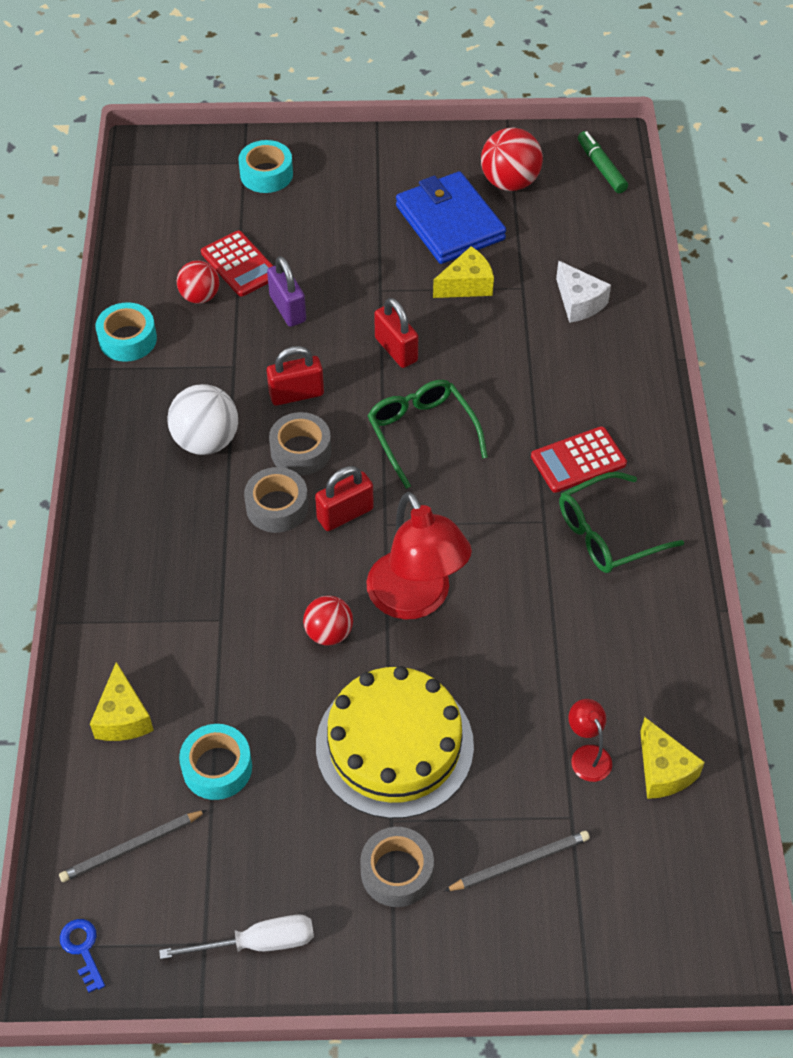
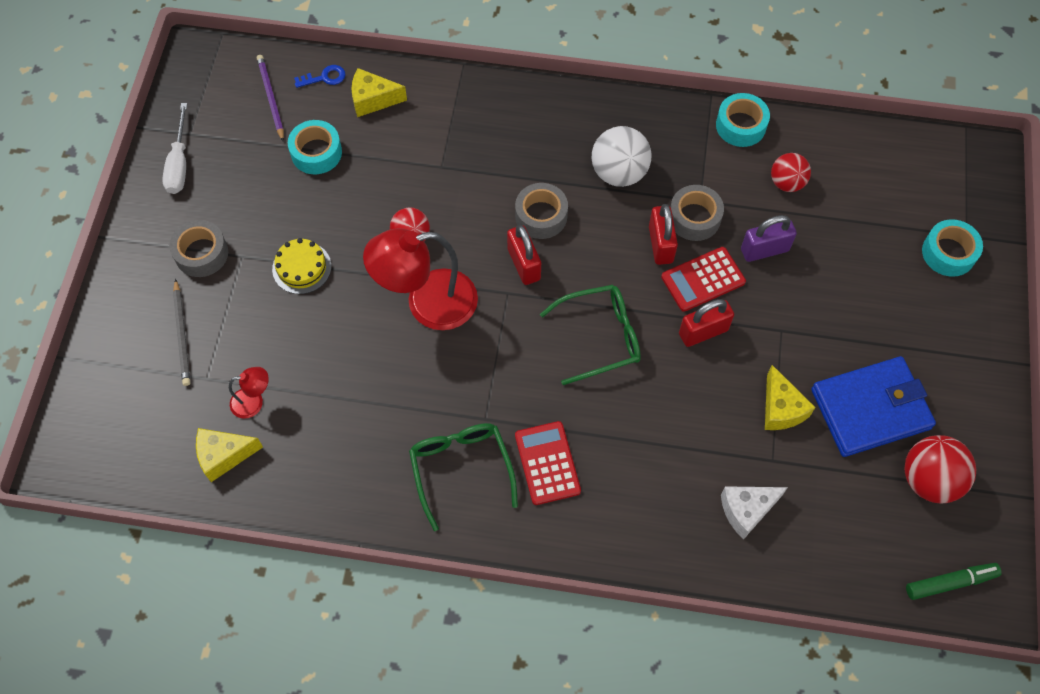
camera: 100 degrees right, 10 degrees up
(83, 949) = (208, 68): blue key -> blue key (324, 78)
(131, 847) = (271, 98): grey pencil -> purple pencil
(240, 264) = (825, 218): red calculator -> red calculator (703, 279)
(301, 451) = (596, 240): grey tape -> grey tape (694, 218)
(394, 745) = (301, 267): yellow cake -> yellow cake, size x0.48

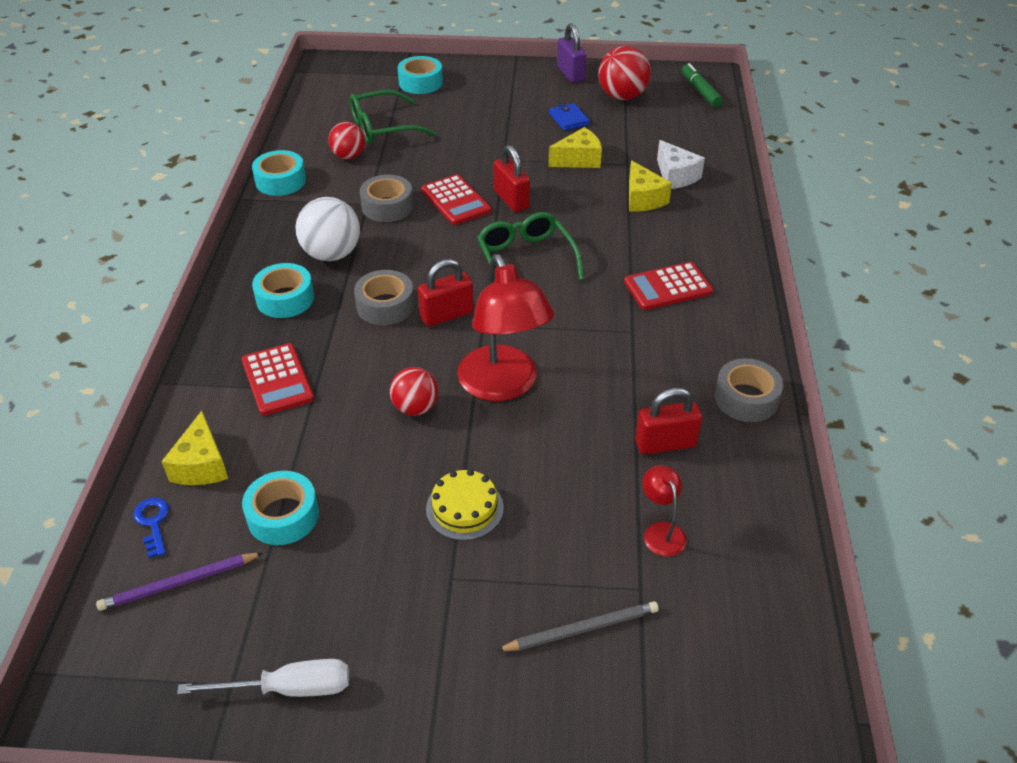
camera: 95 degrees left, 20 degrees down
(201, 253) = (449, 628): grey tape -> grey tape (746, 398)
(224, 456) = (740, 551): yellow cheese -> yellow cheese (643, 199)
(456, 140) = (277, 380): none -> red calculator
(461, 470) = (693, 344): green glasses -> green glasses (383, 127)
(557, 140) = (285, 299): none -> turquoise tape
(660, 244) = (418, 226): red padlock -> red padlock (665, 444)
(764, 250) = (422, 168): purple padlock -> purple padlock (570, 74)
(870, 409) = (569, 119): blue wallet -> blue wallet, size x0.45

